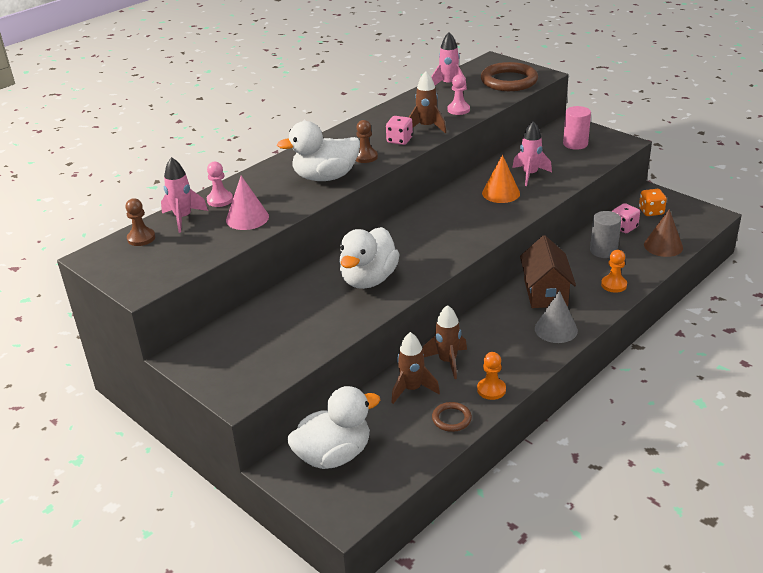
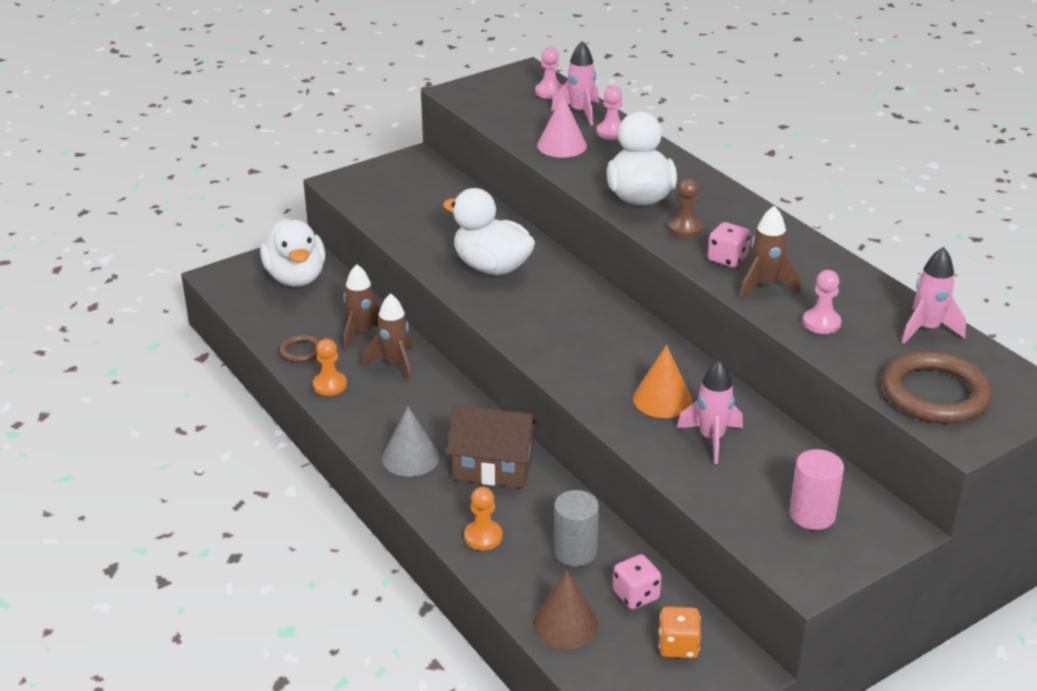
camera: 100 degrees right, 0 degrees up
(141, 238) = (549, 92): brown pawn -> pink pawn

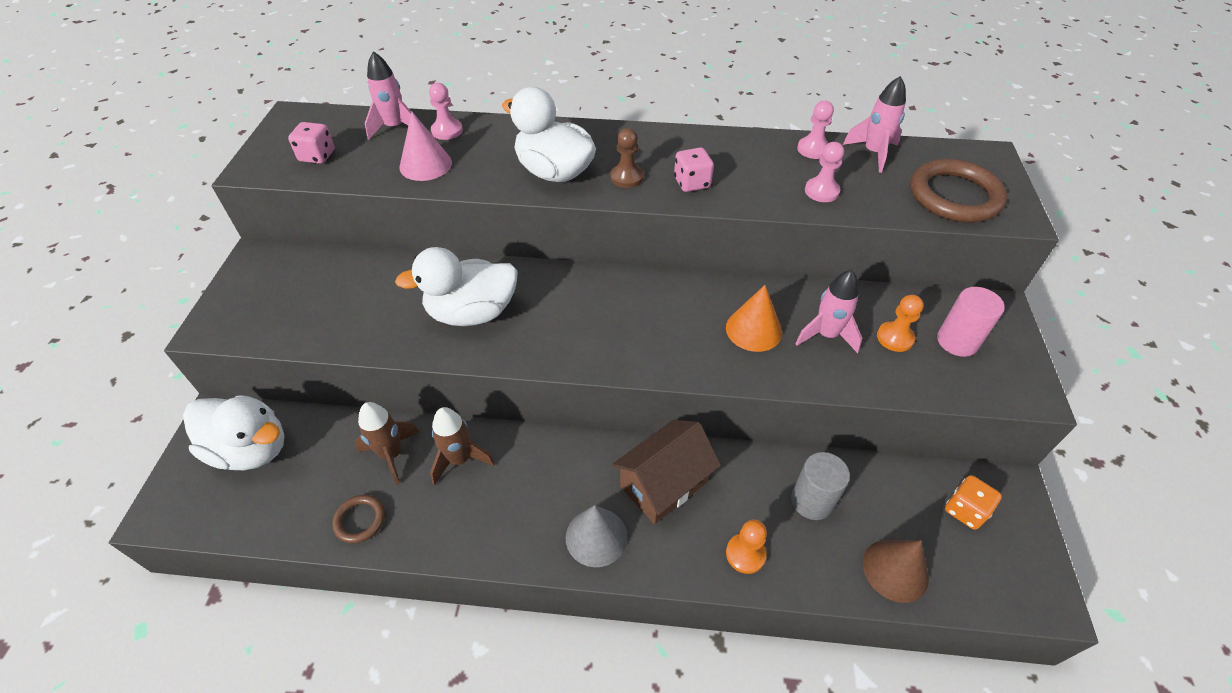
camera: 50 degrees left, 15 degrees up
(330, 385) = (434, 531): orange pawn -> orange pawn (895, 338)
(549, 92) = (341, 124): pink pawn -> pink pawn (813, 149)
(636, 595) = (890, 497): pink dice -> pink dice (317, 156)
(764, 286) = (747, 188): brown rocket -> none

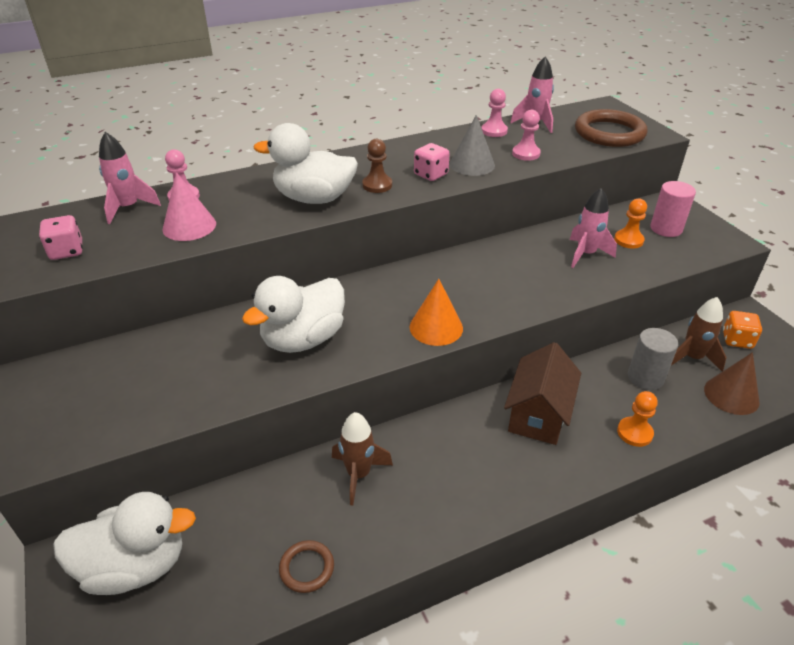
camera: 30 degrees left, 10 degrees down
(391, 454) = (291, 500): brown rocket -> brown rocket (692, 358)
(596, 536) = (521, 475): grey cone -> grey cone (472, 164)
(753, 329) = (535, 269): orange cone -> orange cone (436, 327)

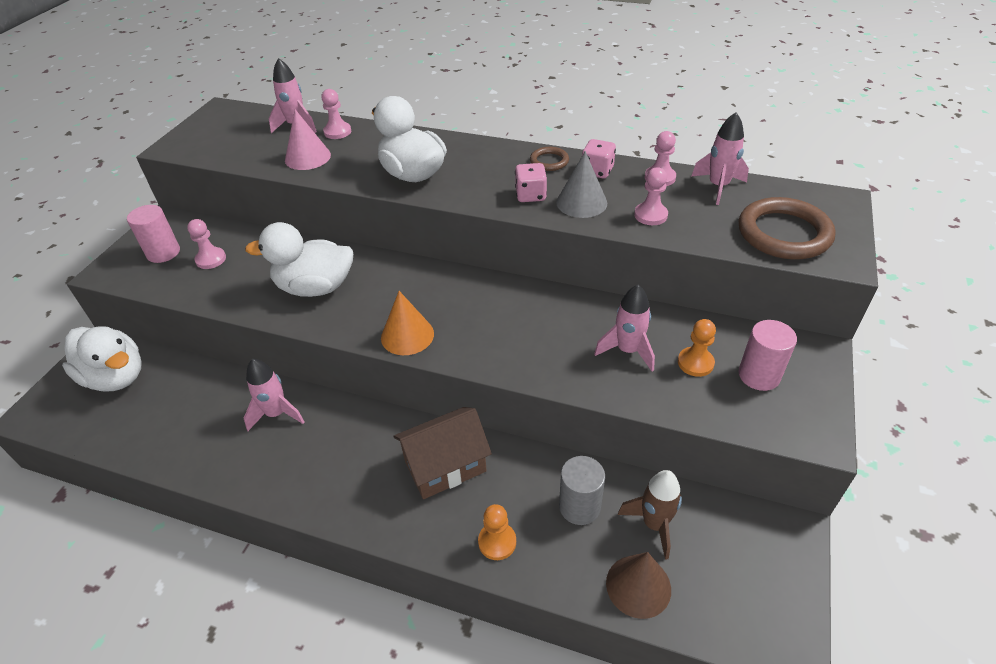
camera: 45 degrees right, 5 degrees up
(67, 251) = (225, 142): pink dice -> pink dice (597, 171)
(83, 400) = (163, 253): none -> pink cylinder
(154, 376) = (211, 259): none -> pink pawn
(307, 568) = (177, 449): brown ring -> brown ring (549, 161)
(358, 474) = (277, 414): brown rocket -> pink rocket
(377, 185) = (474, 184): brown pawn -> none
(737, 340) = (733, 544): orange dice -> none

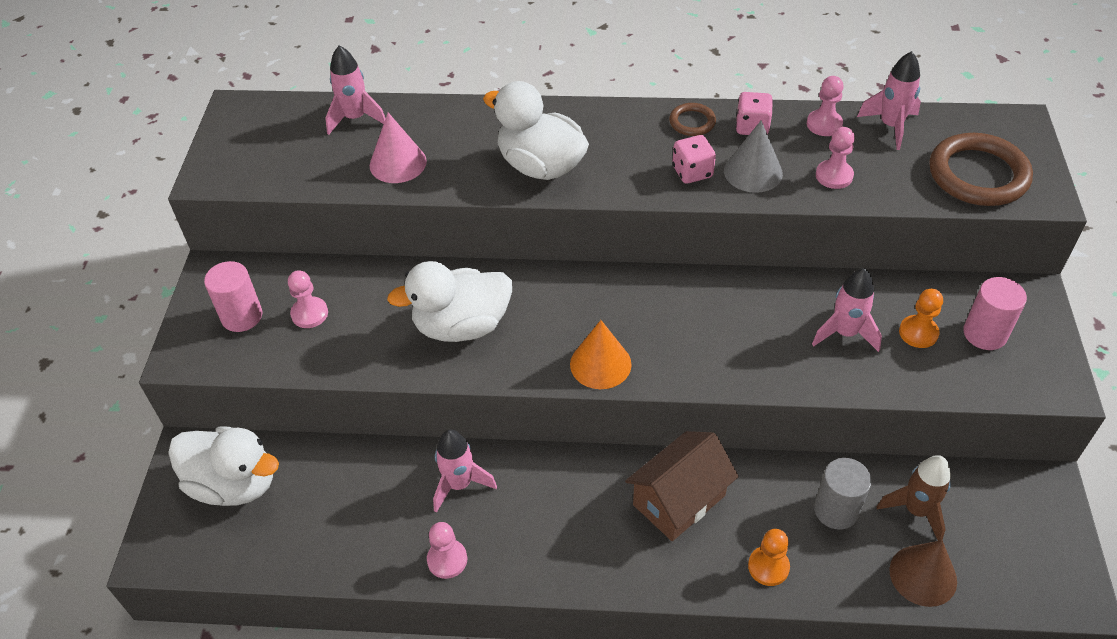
camera: 15 degrees left, 5 degrees up
(337, 132) = (414, 119): pink pawn -> pink pawn (447, 560)

